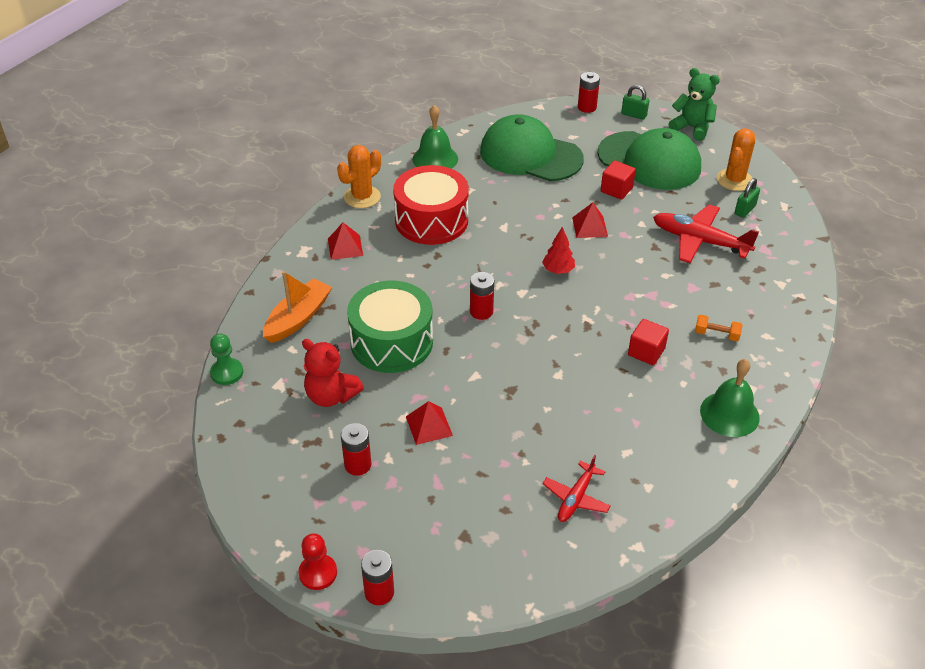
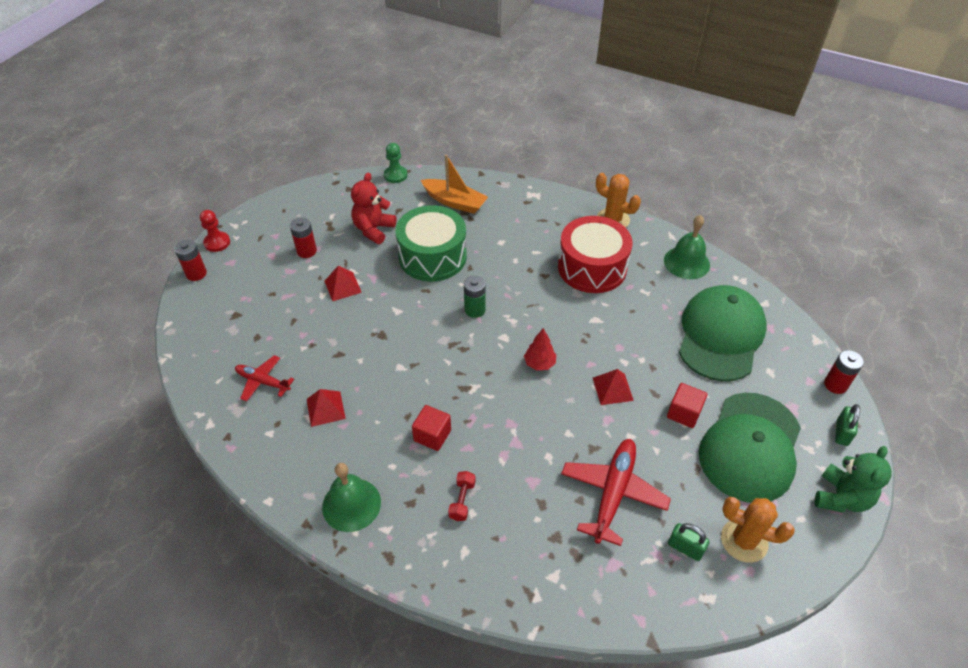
camera: 85 degrees right, 5 degrees up
(345, 247) = (543, 217): red pyramid -> red pyramid (325, 408)
(481, 311) = (474, 310): red battery -> green battery
(716, 334) = (462, 500): orange dumbbell -> red dumbbell

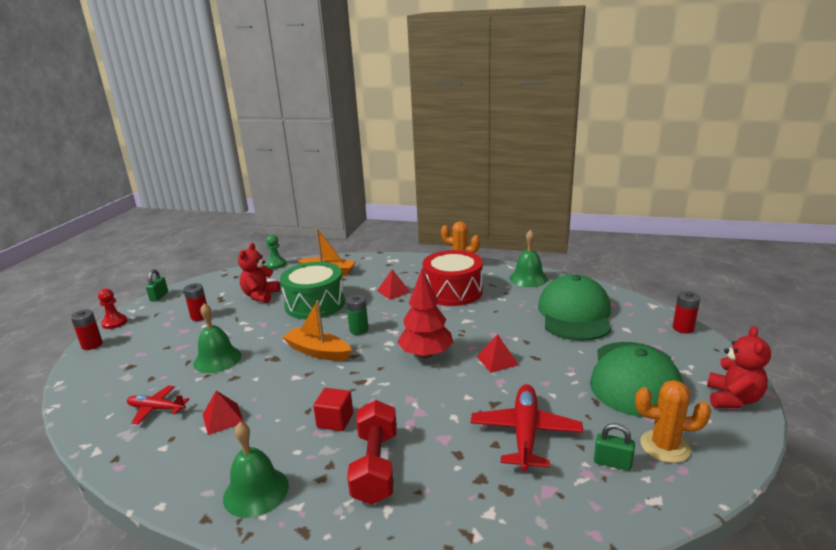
camera: 10 degrees left, 25 degrees down
(323, 324) = (217, 359): none -> green bell
(342, 286) = (235, 333): red pyramid -> red pyramid (393, 291)
(427, 334) = (317, 352): none -> orange boat
(462, 500) = (375, 466): red dumbbell -> red dumbbell, size x2.09
(539, 363) = (426, 354): red tree -> red tree, size x1.84
(684, 413) = (566, 366): red cube -> none
(841, 497) = (733, 399): green teddy bear -> red teddy bear
(842, 433) = (706, 356): green padlock -> green padlock (159, 296)

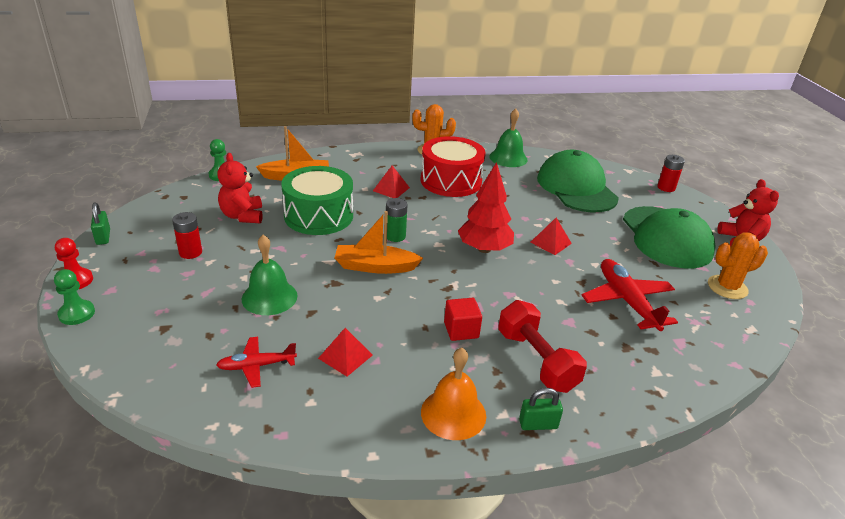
camera: 30 degrees left, 10 degrees up
(92, 345) = (77, 313): red battery -> green pawn
(256, 491) = (453, 413): green bell -> orange bell
(612, 463) = (704, 309): green padlock -> green padlock (538, 424)

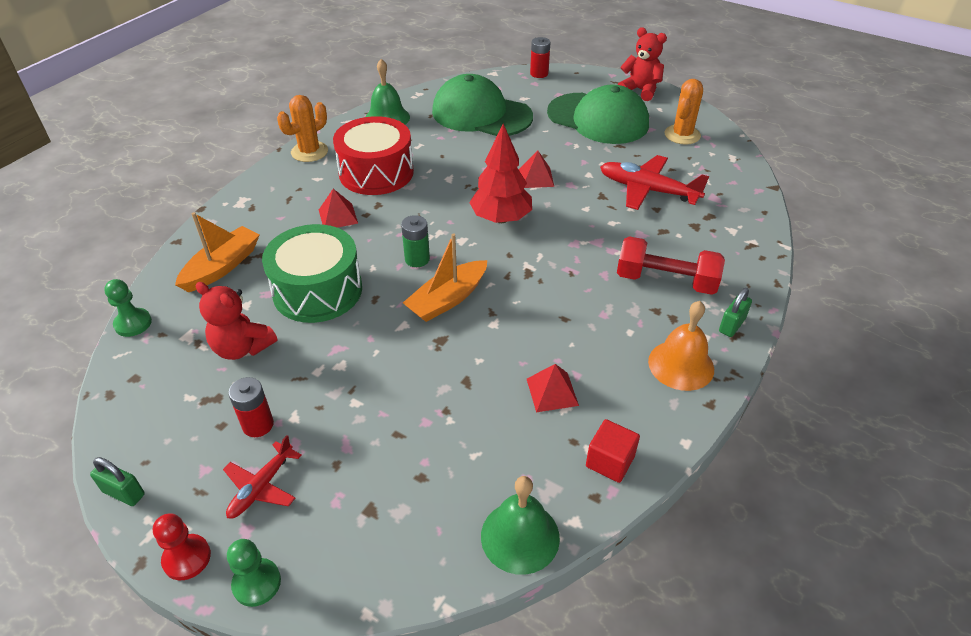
camera: 45 degrees left, 10 degrees up
(257, 366) = (505, 462): red plane -> red plane (262, 486)
(269, 297) = (410, 399): green bell -> green bell (520, 536)
(461, 330) = (590, 299): red cube -> red cube (610, 461)

